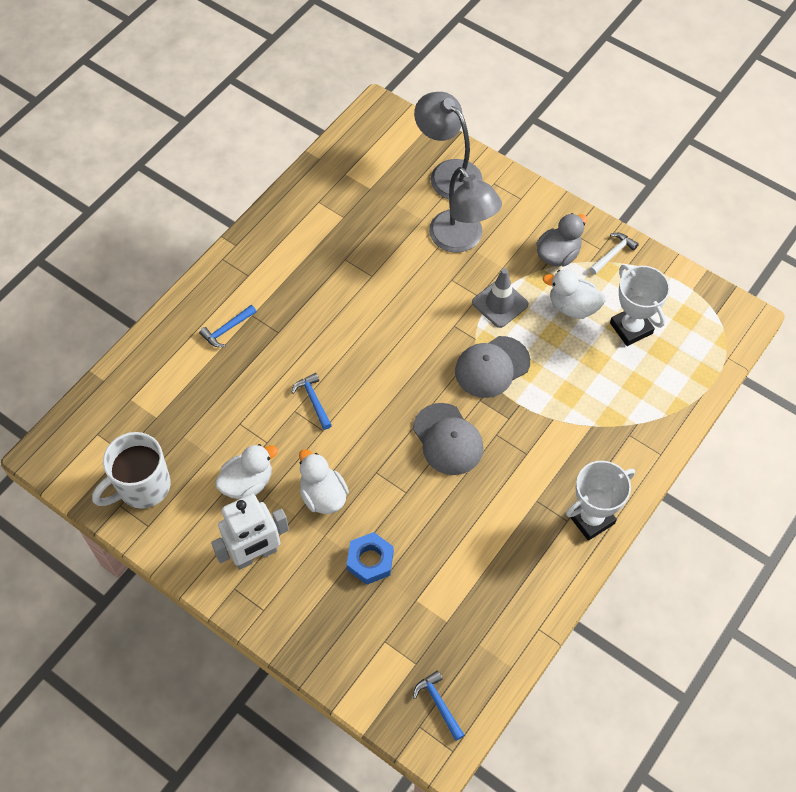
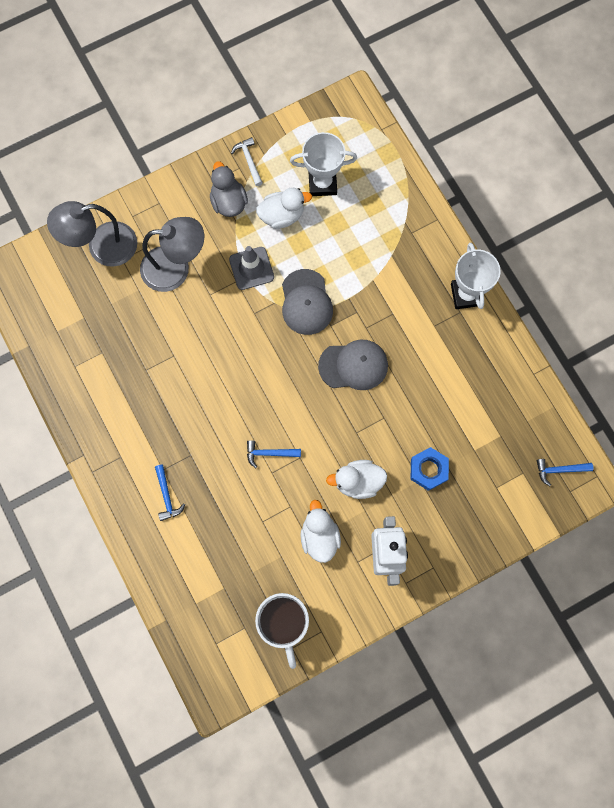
camera: 65 degrees left, 15 degrees up
(572, 307) = (282, 215): white duck -> white duck turned 150 degrees counterclockwise

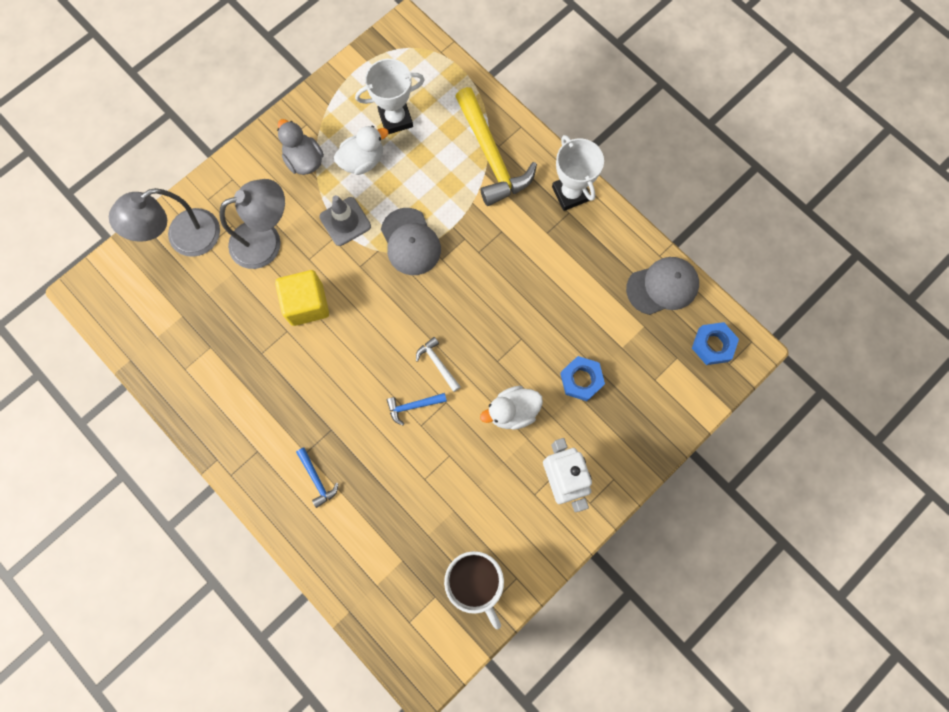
camera: 15 degrees left, 0 degrees up
(197, 336) = (307, 304): none -> yellow cube
(249, 161) = (314, 114): white hammer -> white hammer (438, 363)
(319, 536) = (488, 478): white duck -> none
(353, 365) = (476, 293): grey cap -> grey cap (662, 286)
(402, 240) = (491, 156): none -> yellow hammer
(559, 470) = (713, 345): blue hammer -> blue nut

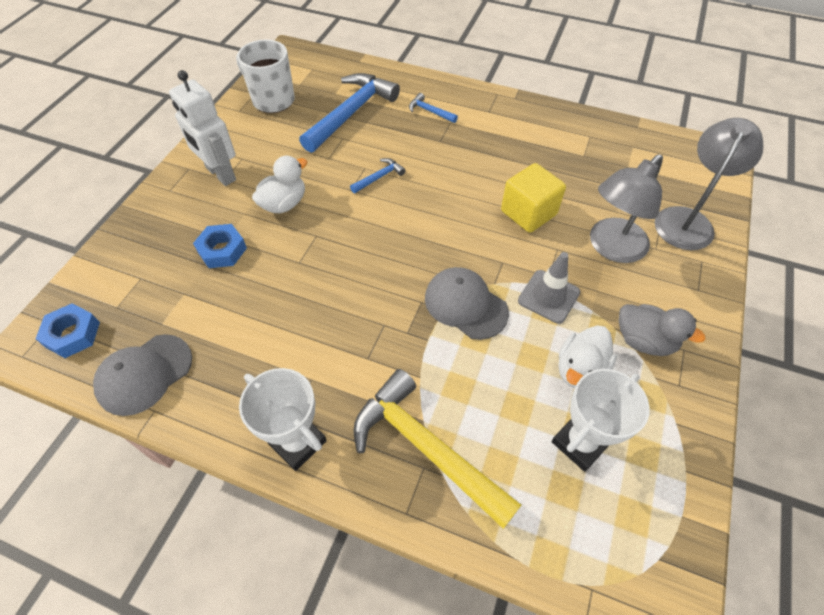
camera: 155 degrees right, 20 degrees down
(399, 515) = (351, 113): none -> blue hammer
(438, 363) = (374, 213): white hammer -> none

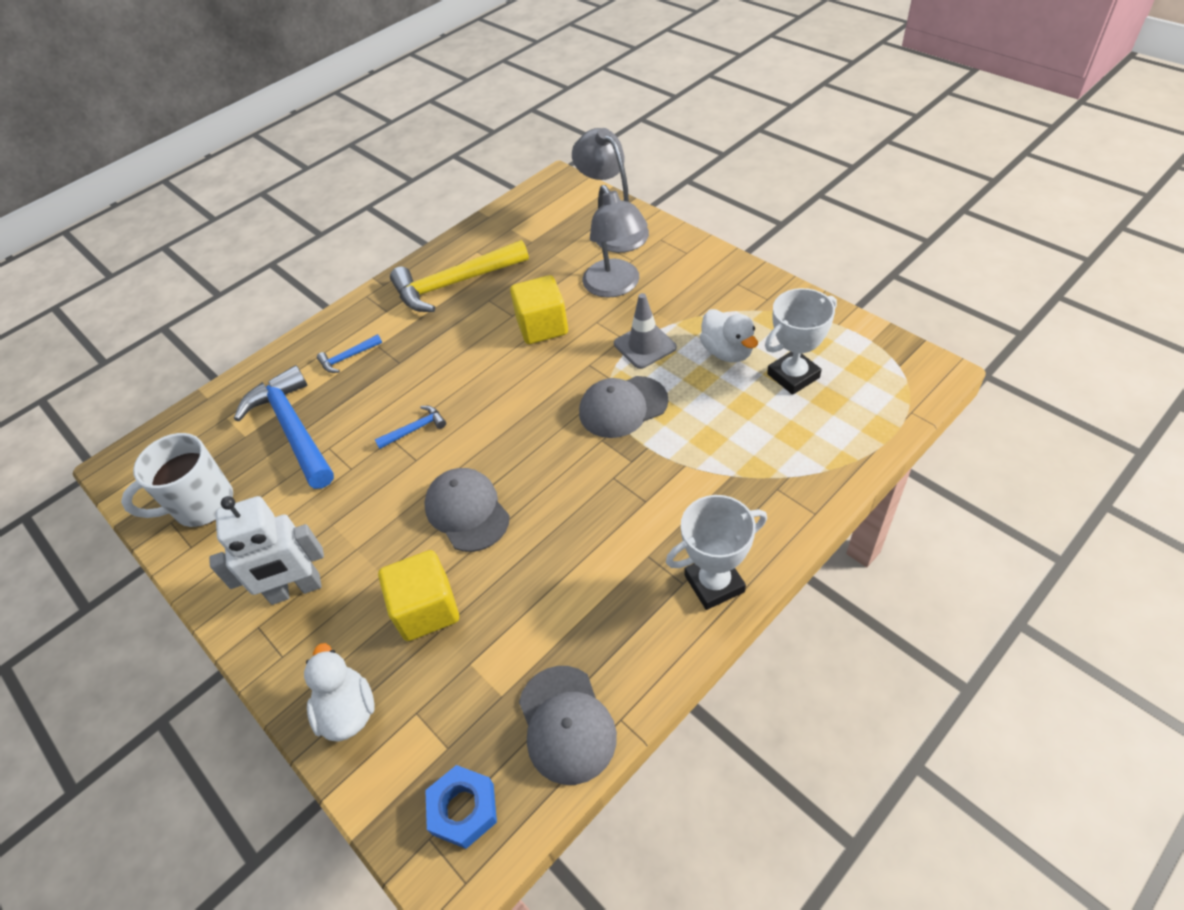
camera: 60 degrees left, 5 degrees down
(222, 250) = (426, 609): blue nut -> yellow cube
(284, 204) = (394, 529): white duck -> white duck (348, 710)
(314, 239) = (467, 511): none -> grey cap
(379, 177) = (415, 429): blue hammer -> blue hammer turned 75 degrees clockwise
(426, 447) = (759, 481): yellow hammer -> yellow hammer (454, 284)
(580, 442) = (793, 376): white trophy -> white trophy turned 75 degrees clockwise
(644, 341) = (718, 303): grey duck -> none

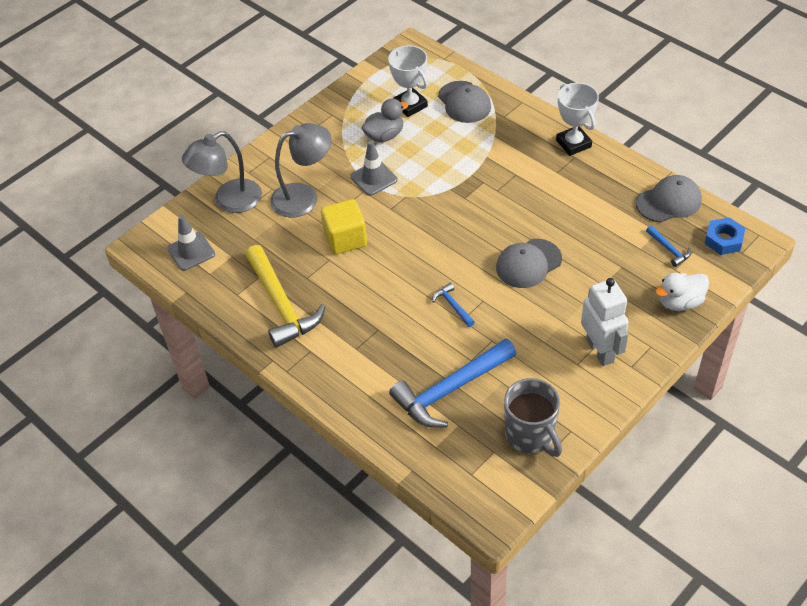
camera: 95 degrees left, 0 degrees up
(201, 505) = (531, 435): white mug -> grey mug
(348, 357) = (368, 368): blue hammer -> blue hammer (669, 249)
(426, 609) = (606, 274): yellow cube -> none
(542, 213) = (191, 251): none -> grey traffic cone
(623, 407) = (434, 188): grey cap -> grey cap (464, 102)
(727, 352) = (384, 135): white duck -> grey duck

